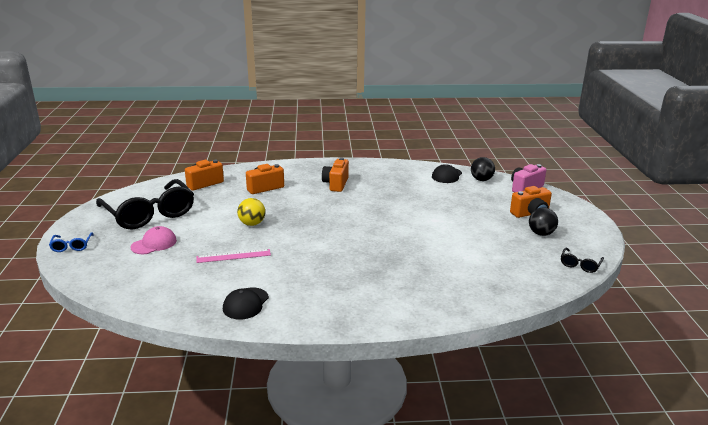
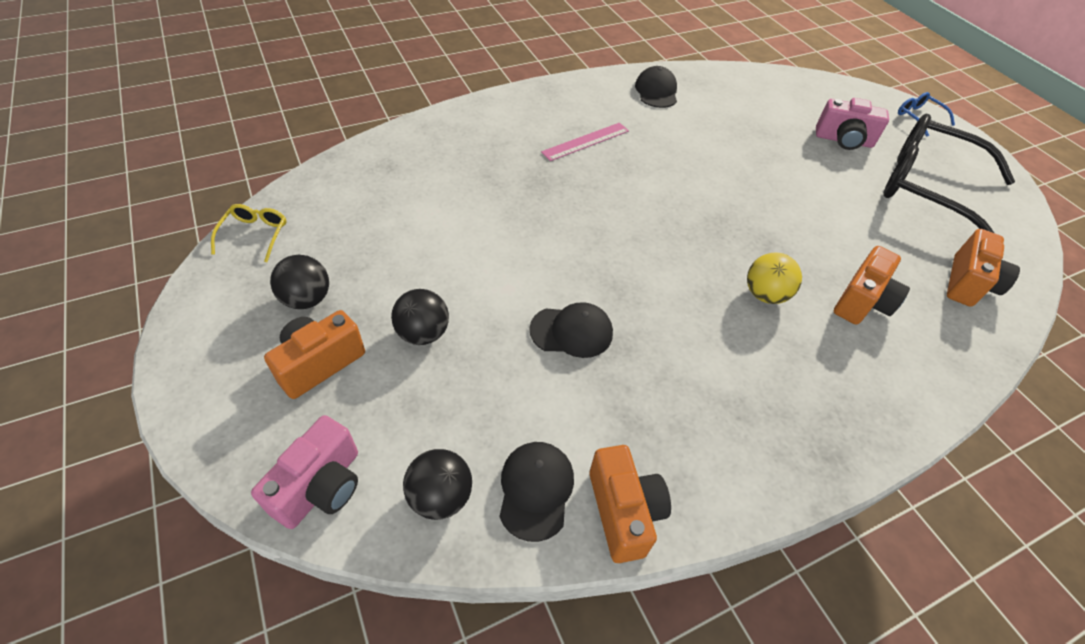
camera: 155 degrees right, 25 degrees up
(154, 244) = (843, 140): pink cap -> pink camera
(233, 256) = (734, 143): pink ruler -> pink ruler (586, 141)
(252, 224) = (776, 203): yellow ball -> yellow ball (765, 294)
(336, 184) = (753, 357): orange camera -> orange camera (624, 512)
(411, 203) = (571, 331): none -> black cap
(482, 214) = (423, 333): none -> black ball
(580, 264) = (255, 235): black glasses -> yellow glasses

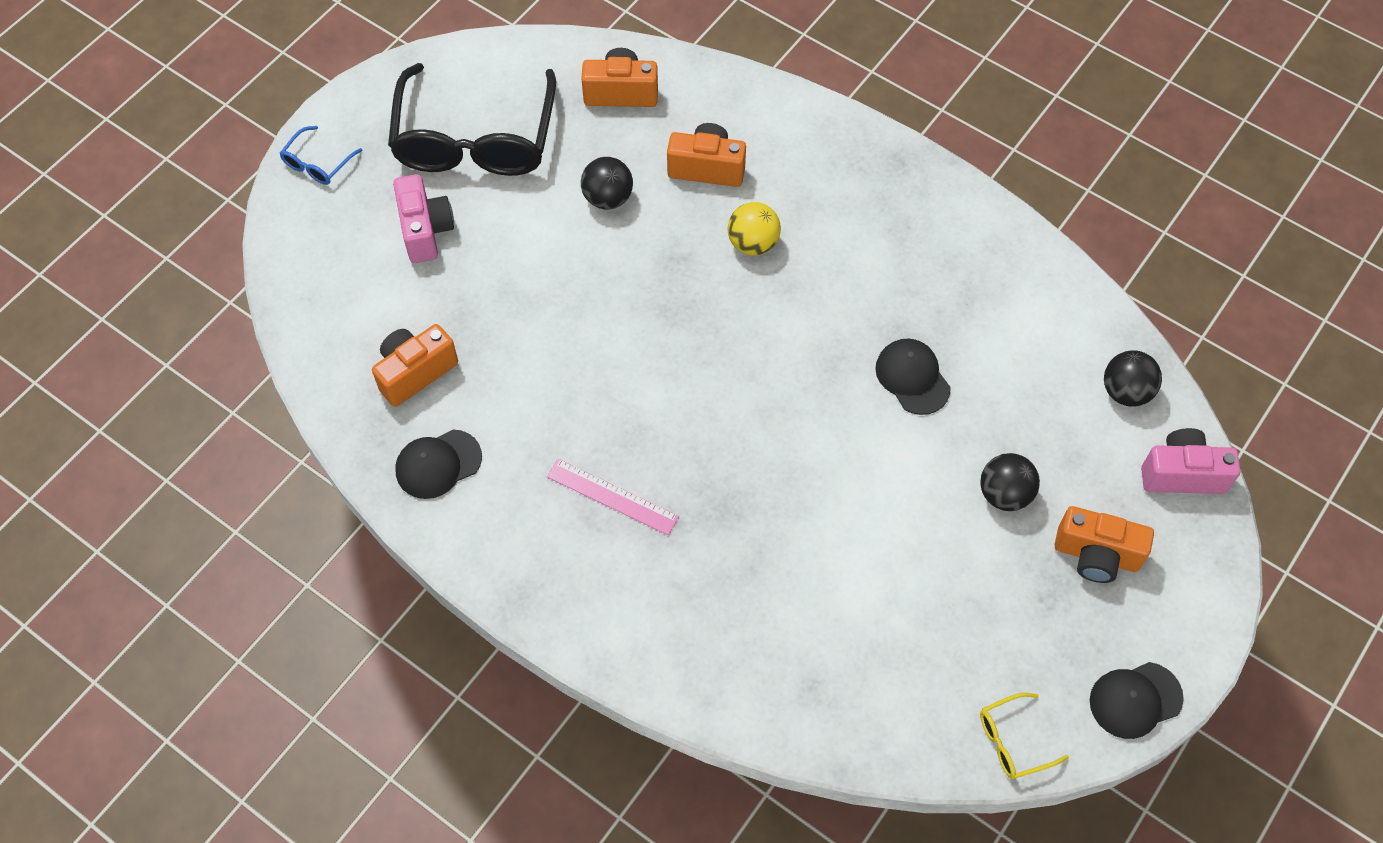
camera: 115 degrees left, 10 degrees up
(307, 299) = (1045, 620): black ball -> black ball (608, 198)
(535, 490) = (1072, 334): black cap -> black cap (1135, 700)
(624, 512) = (1044, 273): orange camera -> orange camera (415, 372)

